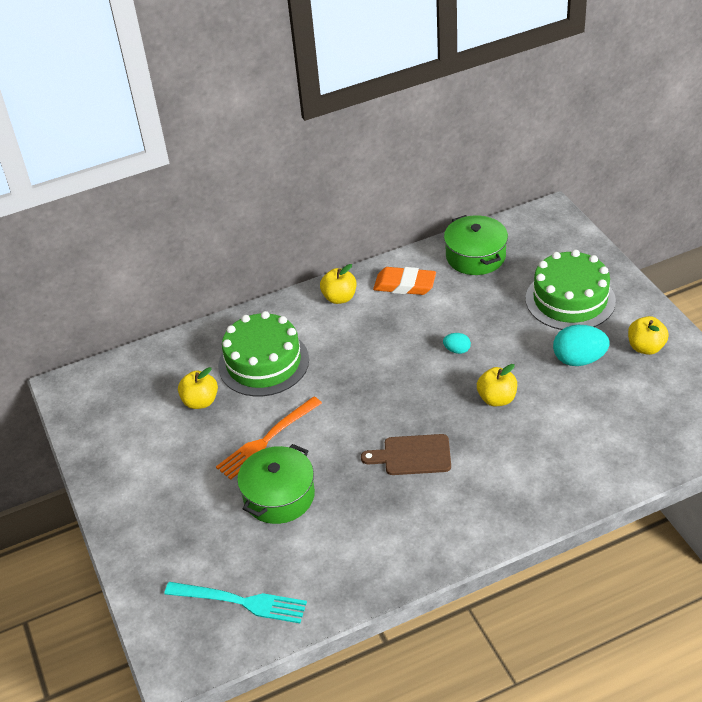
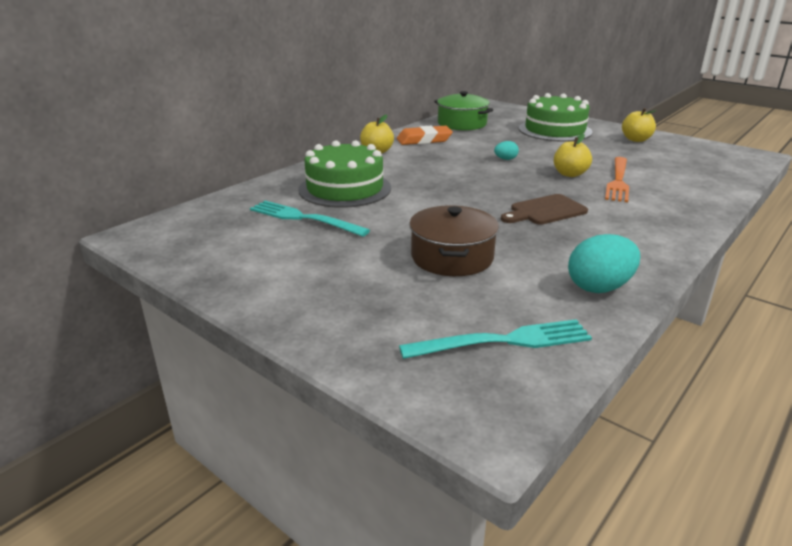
camera: 30 degrees left, 15 degrees down
(200, 401) = (303, 218): yellow apple -> turquoise fork
(266, 440) = (398, 228): orange fork -> orange fork (618, 181)
(279, 496) = (452, 257): green pot -> brown pot
(579, 359) = (600, 150): turquoise egg -> turquoise egg (599, 287)

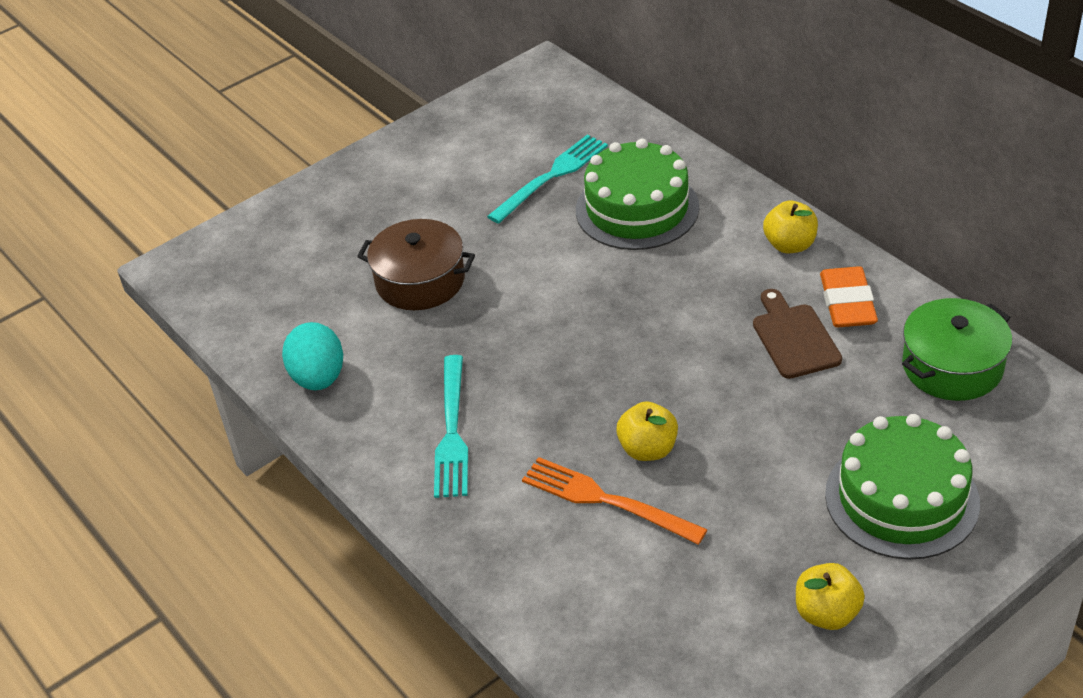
camera: 105 degrees right, 15 degrees up
(505, 159) = (731, 387): turquoise egg -> none
(505, 341) = (263, 292): turquoise fork -> turquoise fork (452, 433)
(545, 211) = (516, 384): brown cutting board -> brown cutting board (794, 338)

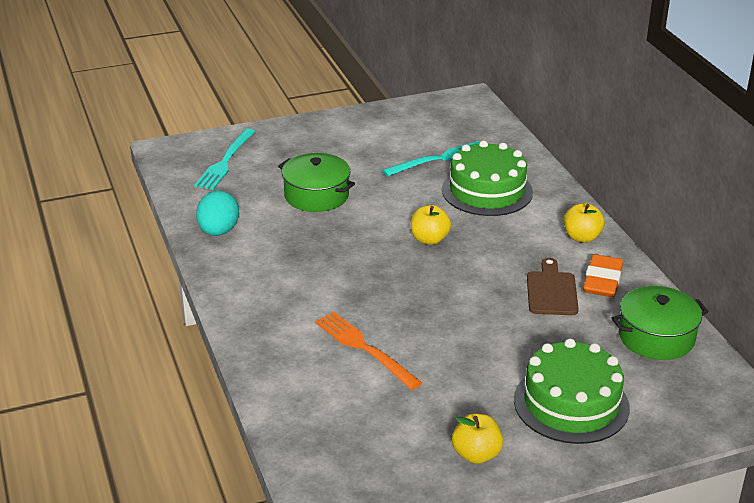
camera: 15 degrees right, 10 degrees down
(420, 281) = (316, 195): brown pot -> green pot
(452, 433) = (286, 283): turquoise fork -> turquoise fork (225, 162)
(648, 449) = (410, 327): yellow apple -> yellow apple (429, 239)

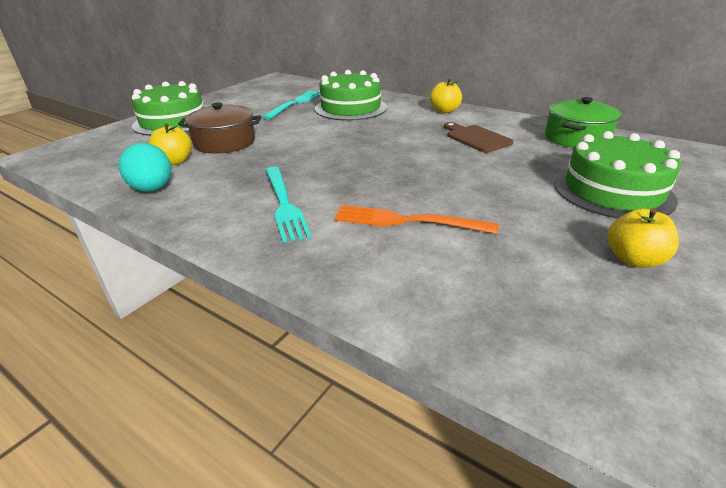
camera: 35 degrees left, 0 degrees up
(225, 162) = (114, 146): turquoise fork -> turquoise fork (284, 205)
(297, 143) = (173, 122): none -> green cake
(316, 195) = (225, 142): green pot -> brown pot
(429, 239) = (350, 139): yellow apple -> yellow apple (175, 162)
(602, 281) = (494, 124): orange eraser -> none

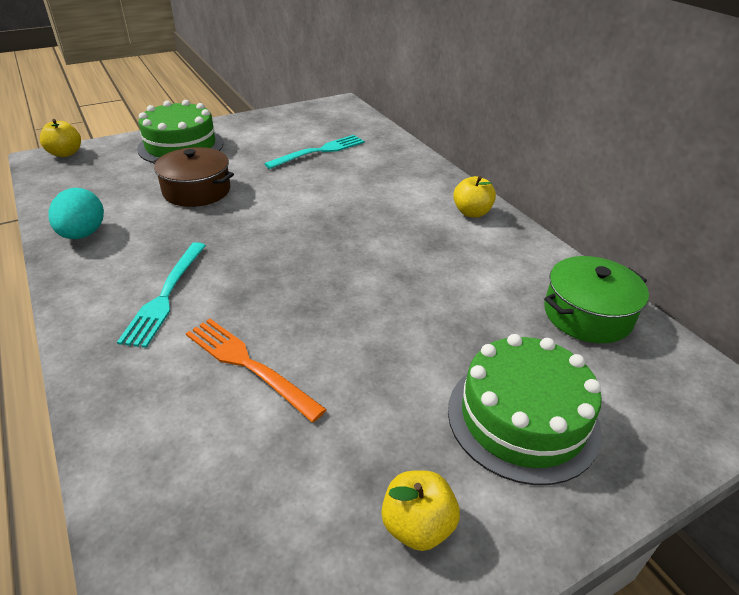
camera: 25 degrees right, 5 degrees up
(175, 162) = (132, 203): yellow apple -> yellow apple (65, 153)
(350, 108) = (369, 176): green cake -> none
(476, 138) = (457, 271): brown cutting board -> none

